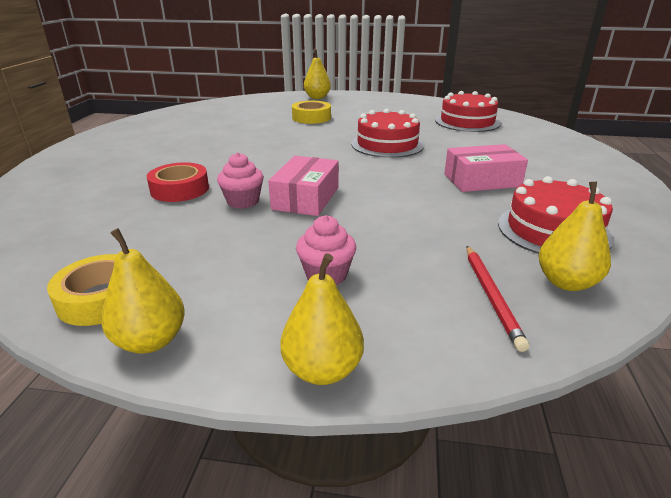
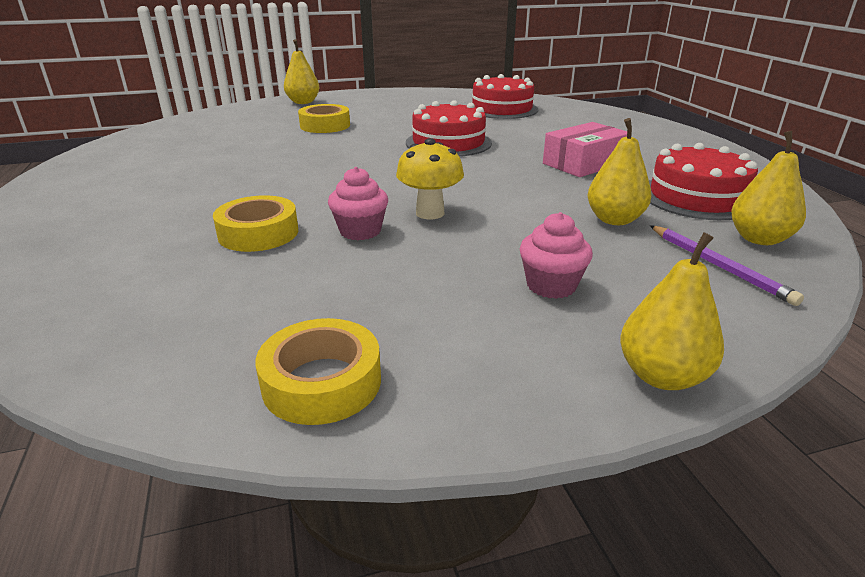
camera: 25 degrees left, 0 degrees up
(151, 341) = (448, 408): yellow pear -> yellow pear (614, 220)
(180, 189) = (258, 233): red tape -> yellow tape
(306, 198) = (430, 213): pink box -> yellow mushroom
(491, 296) = (718, 266): red pencil -> purple pencil

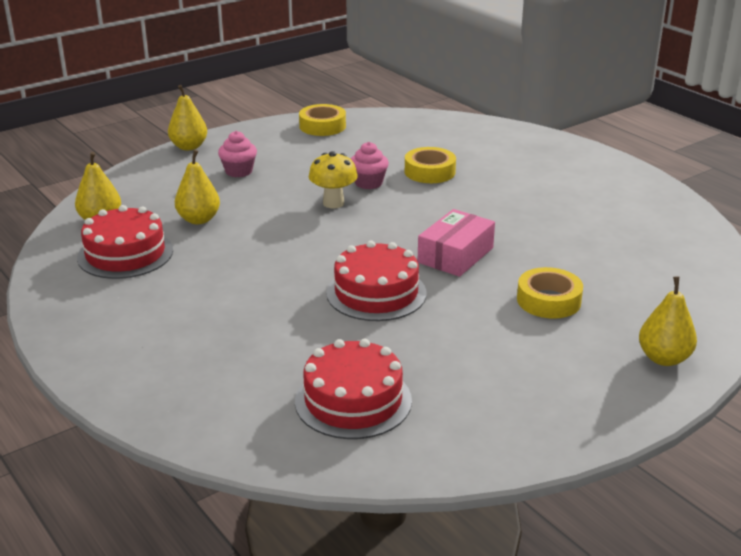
camera: 160 degrees right, 0 degrees up
(584, 163) = (221, 283): pink box -> pink box (455, 255)
(718, 266) = (139, 197): purple pencil -> none

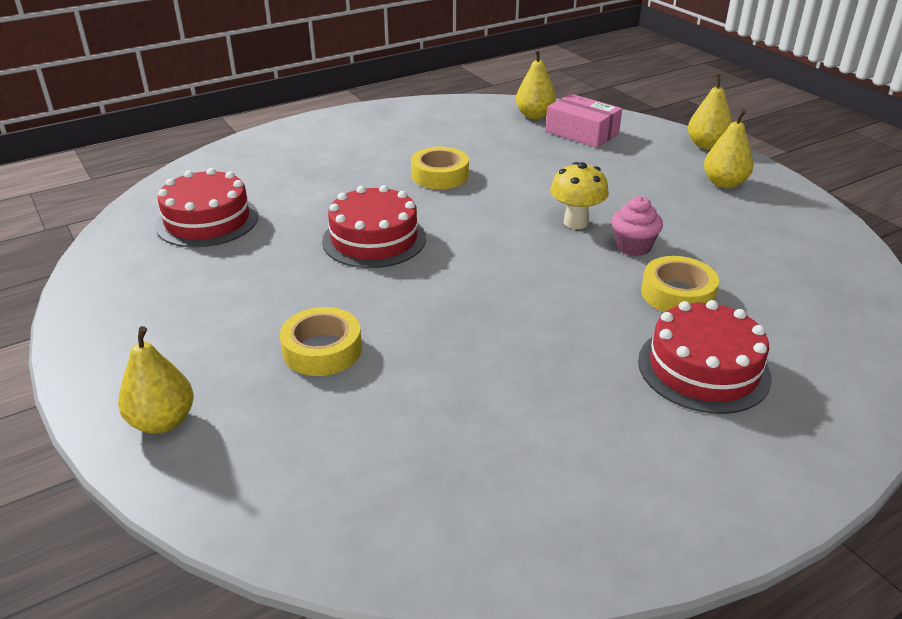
camera: 95 degrees right, 5 degrees up
(125, 254) = (472, 128): red cake -> red cake (703, 368)
(199, 219) = (535, 154): yellow pear -> yellow pear (724, 183)
(239, 171) = (649, 171): pink cupcake -> none
(322, 126) = (803, 221): yellow tape -> yellow tape (440, 175)
(455, 255) = (443, 293): pink box -> pink box (582, 133)

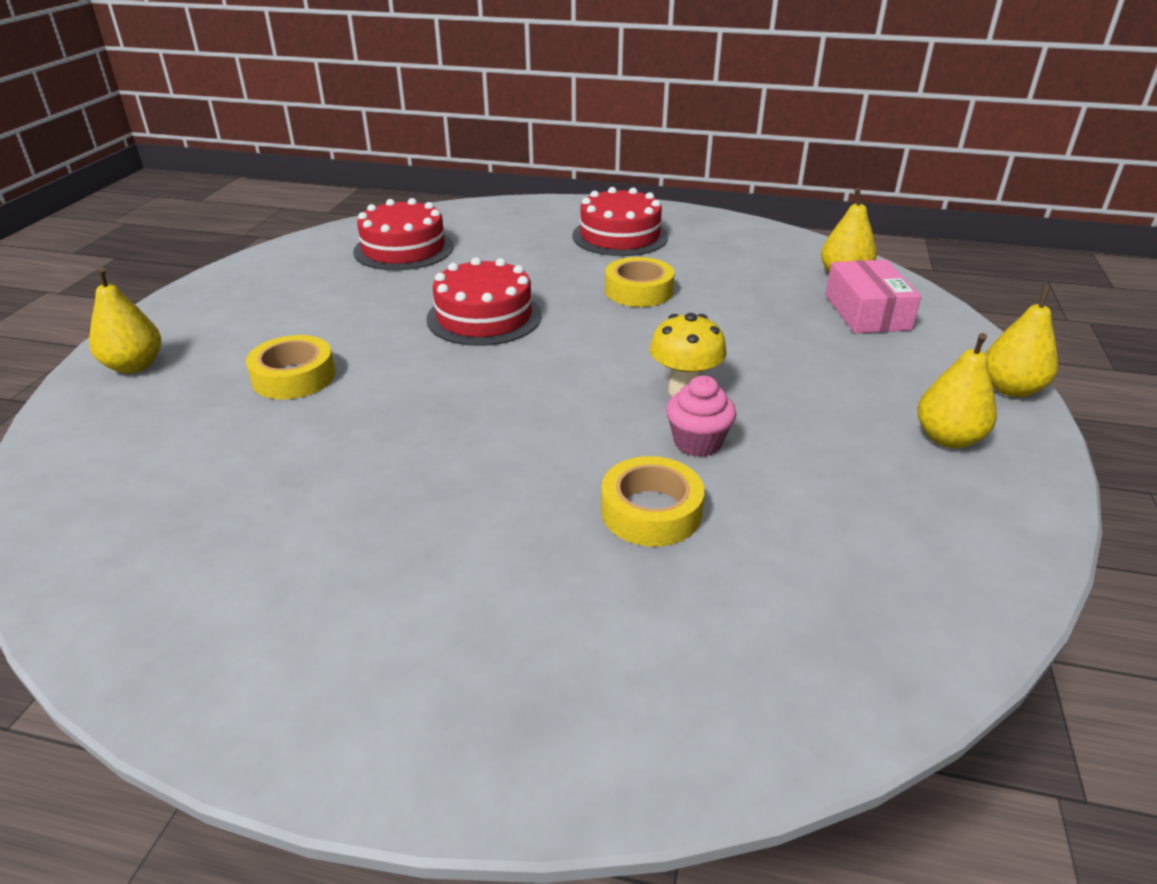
camera: 45 degrees right, 0 degrees up
(703, 368) = (530, 593): red cake -> red cake (620, 236)

